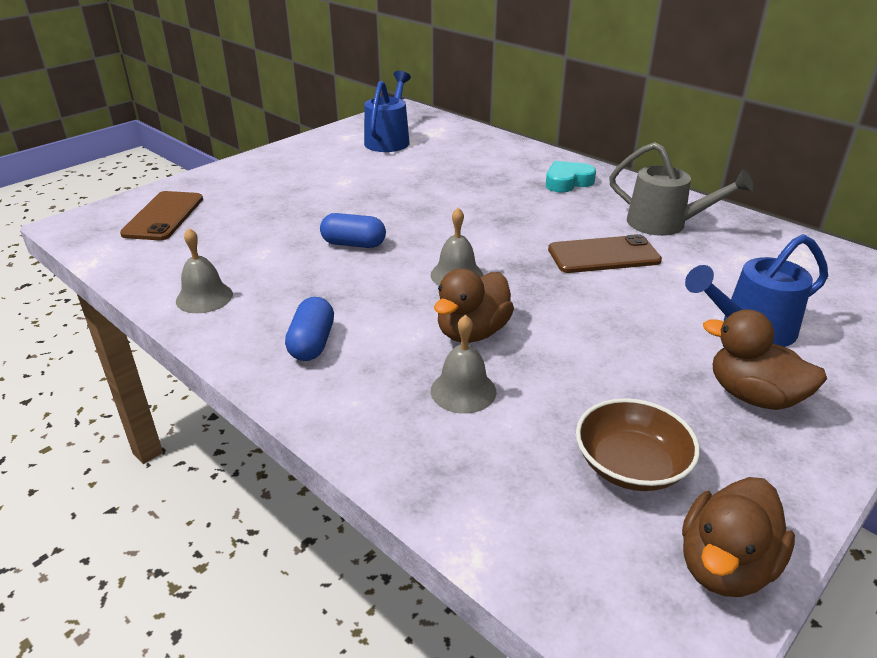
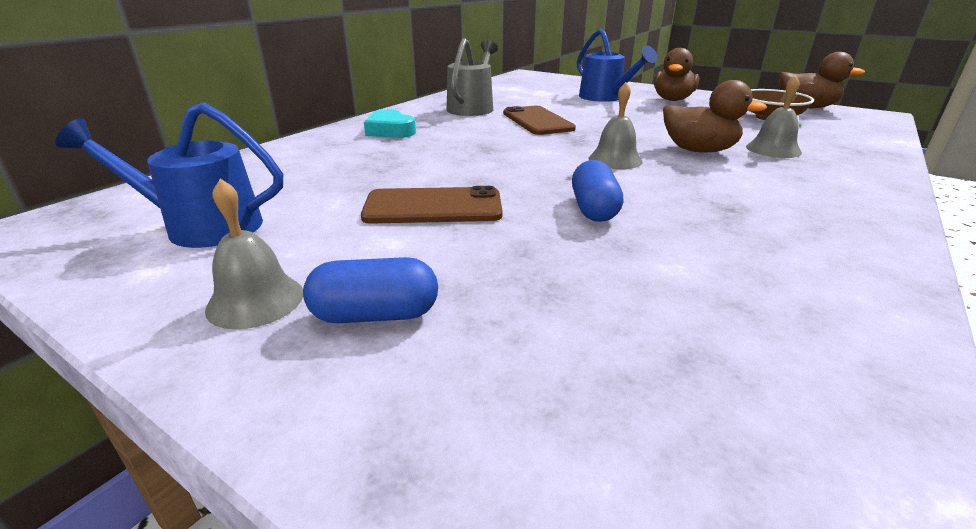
camera: 100 degrees left, 5 degrees down
(164, 216) = (636, 452): brown phone -> brown phone (433, 207)
(204, 297) = (836, 287): grey bell -> grey bell (255, 300)
(312, 343) = (808, 203): blue capsule -> blue capsule (375, 315)

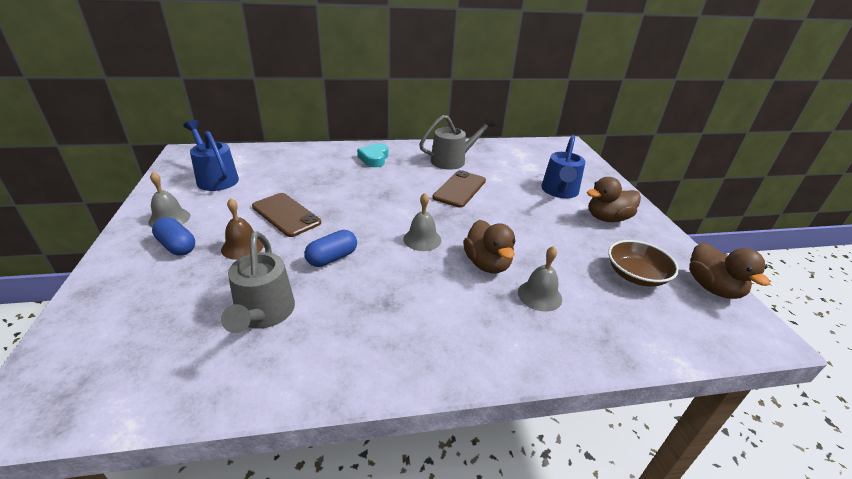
camera: 45 degrees right, 5 degrees up
(474, 257) = (242, 247): none -> brown bell
(689, 287) = (263, 315): none -> grey watering can

